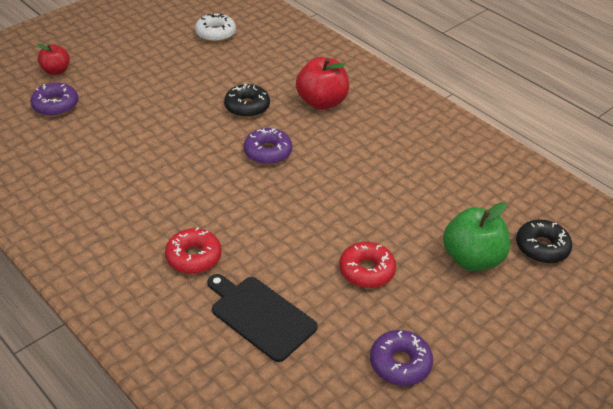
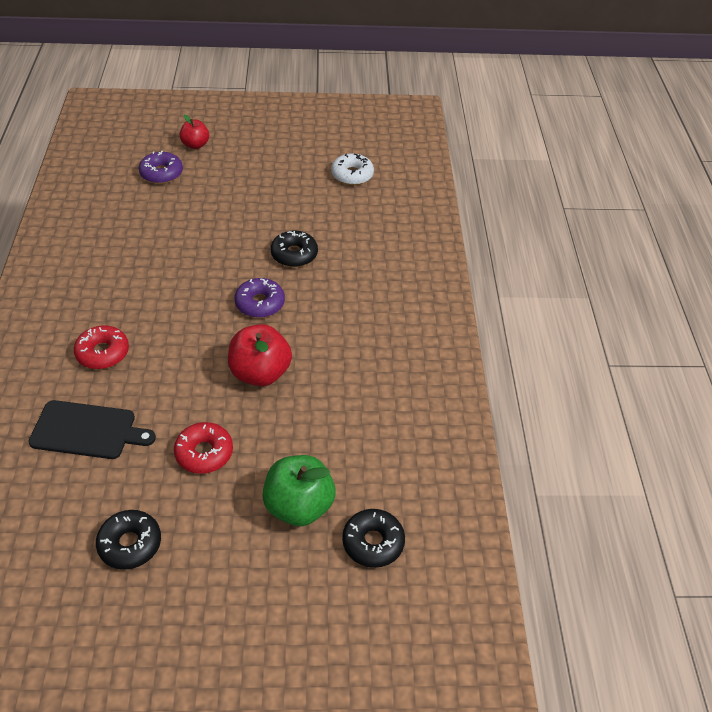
camera: 40 degrees right, 5 degrees up
(260, 316) = (87, 430): black cutting board -> black cutting board turned 105 degrees clockwise
(322, 102) = (359, 286): red apple -> red apple (260, 373)
(400, 363) = (130, 544): purple donut -> black donut

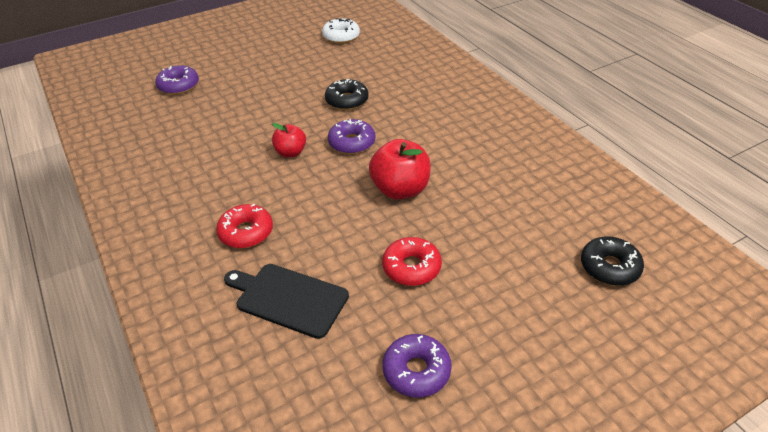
camera: 25 degrees left, 5 degrees down
(87, 430) = (288, 299): black cutting board -> black cutting board turned 135 degrees counterclockwise
(130, 544) = (416, 371): black donut -> purple donut
(195, 145) = (191, 58): red apple -> red apple (290, 152)
(299, 506) = (528, 269): green apple -> none

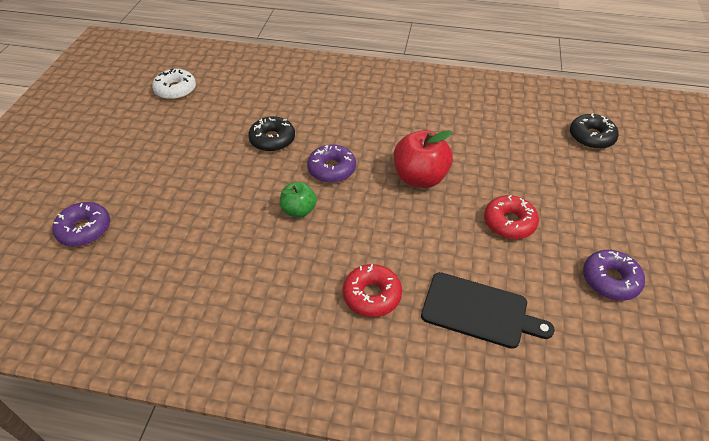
camera: 50 degrees left, 5 degrees up
(288, 299) = (479, 311): black cutting board -> black cutting board turned 135 degrees counterclockwise
(290, 152) = (298, 210): red apple -> green apple

